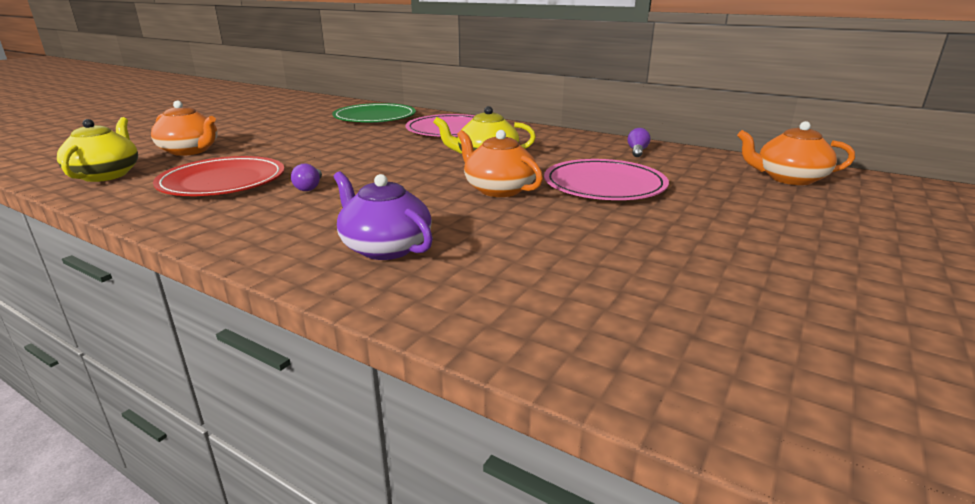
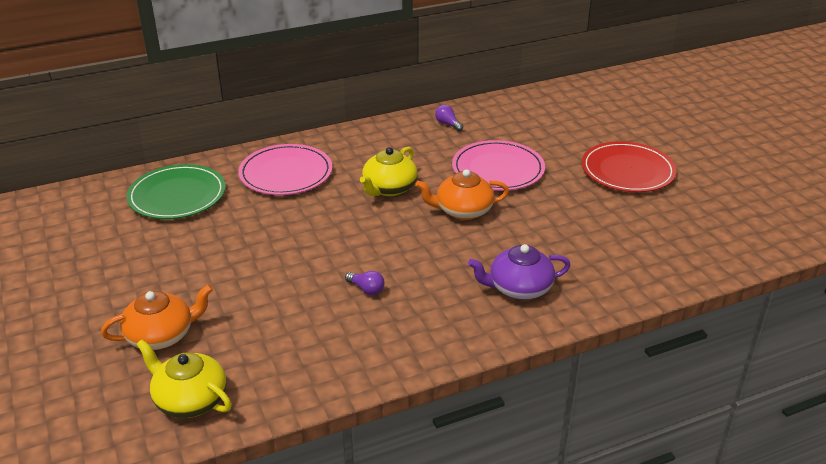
camera: 55 degrees left, 10 degrees up
(222, 181) = (298, 331): red plate -> red plate (627, 171)
(789, 178) = (554, 107): orange teapot -> none

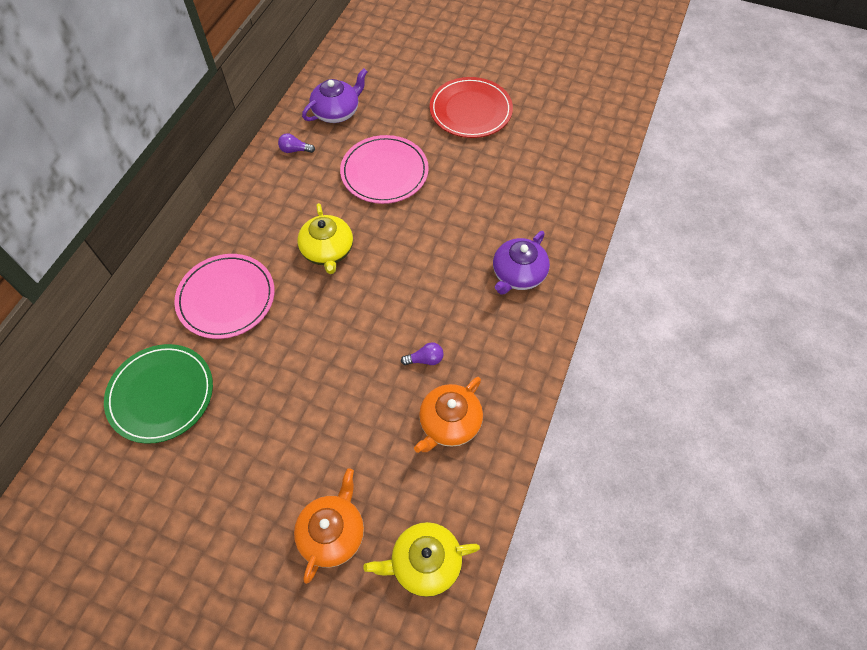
camera: 45 degrees left, 25 degrees up
(463, 211) = (405, 232): orange teapot -> orange teapot (449, 423)
(511, 119) = (337, 112): none -> purple teapot

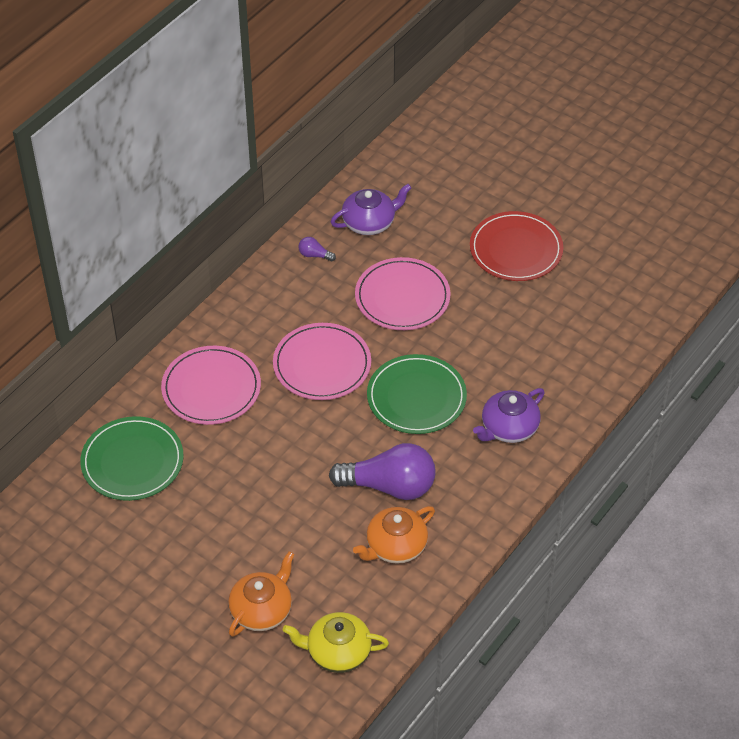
camera: 15 degrees right, 10 degrees down
(328, 251) = (322, 364): yellow teapot -> pink plate
(424, 263) = (416, 397): none -> green plate
(425, 359) = (389, 486): purple light bulb -> purple light bulb, size x2.47

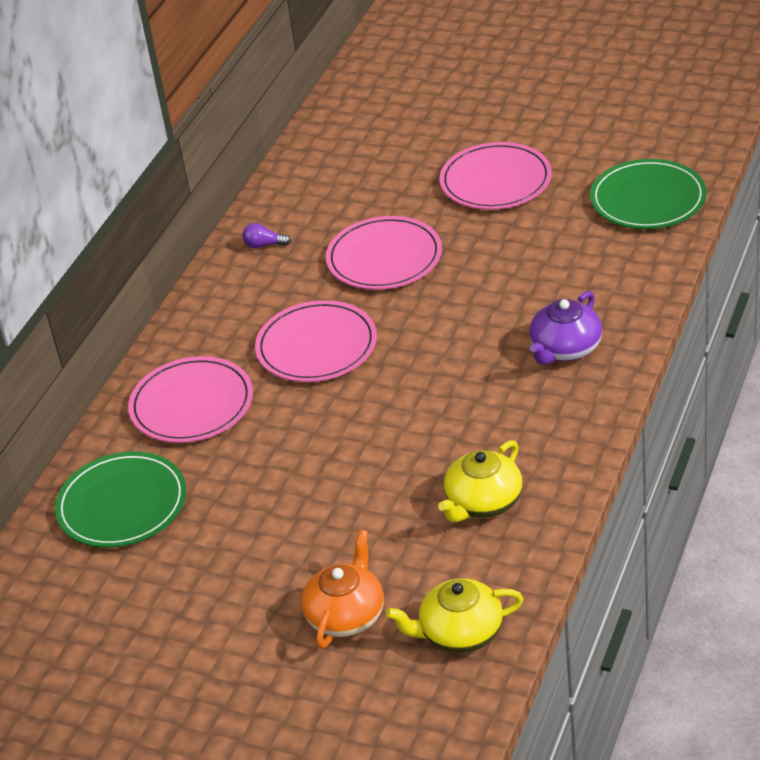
camera: 10 degrees left, 10 degrees down
(369, 222) = (316, 199): purple teapot -> none
(389, 486) = (449, 444): purple light bulb -> none
(395, 546) = (483, 502): orange teapot -> yellow teapot
(416, 397) = (443, 348): green plate -> green plate (648, 199)
(516, 249) = (495, 181): red plate -> pink plate

